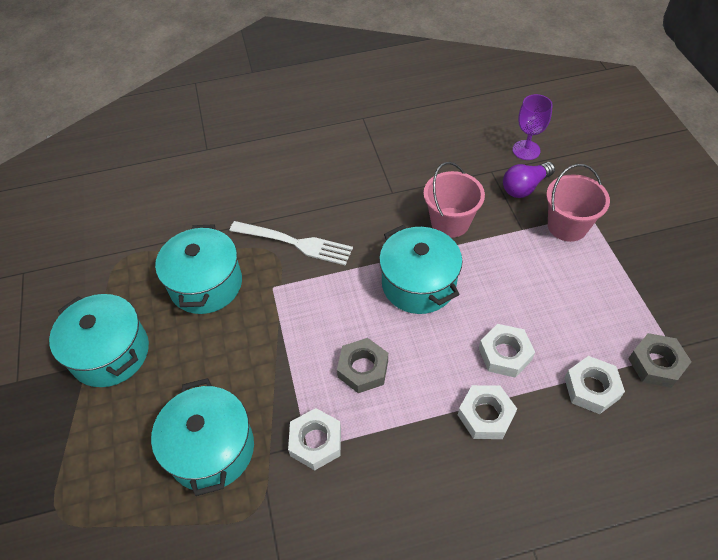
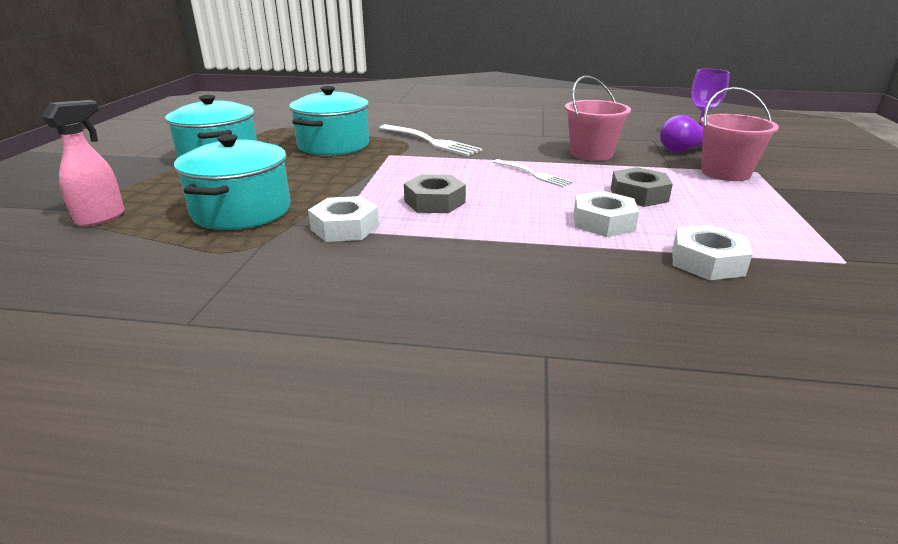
camera: 20 degrees right, 25 degrees down
(94, 511) = (101, 218): none -> pink spray bottle
(418, 284) = (533, 174): turquoise pot -> white fork
(485, 415) = (551, 251): white nut -> none
(656, 364) = (813, 264): grey nut -> grey nut (638, 195)

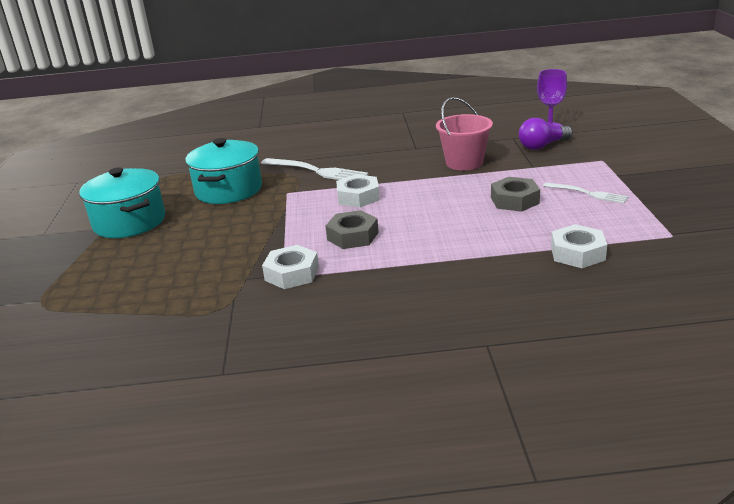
camera: 10 degrees left, 0 degrees up
(101, 218) = (74, 302): pink spray bottle -> none
(242, 211) = (194, 274): turquoise pot -> none
(533, 174) = (422, 193): white fork -> white fork (587, 193)
(603, 222) = (494, 232): white nut -> white nut (358, 197)
(725, 173) = (578, 166): pink bucket -> none

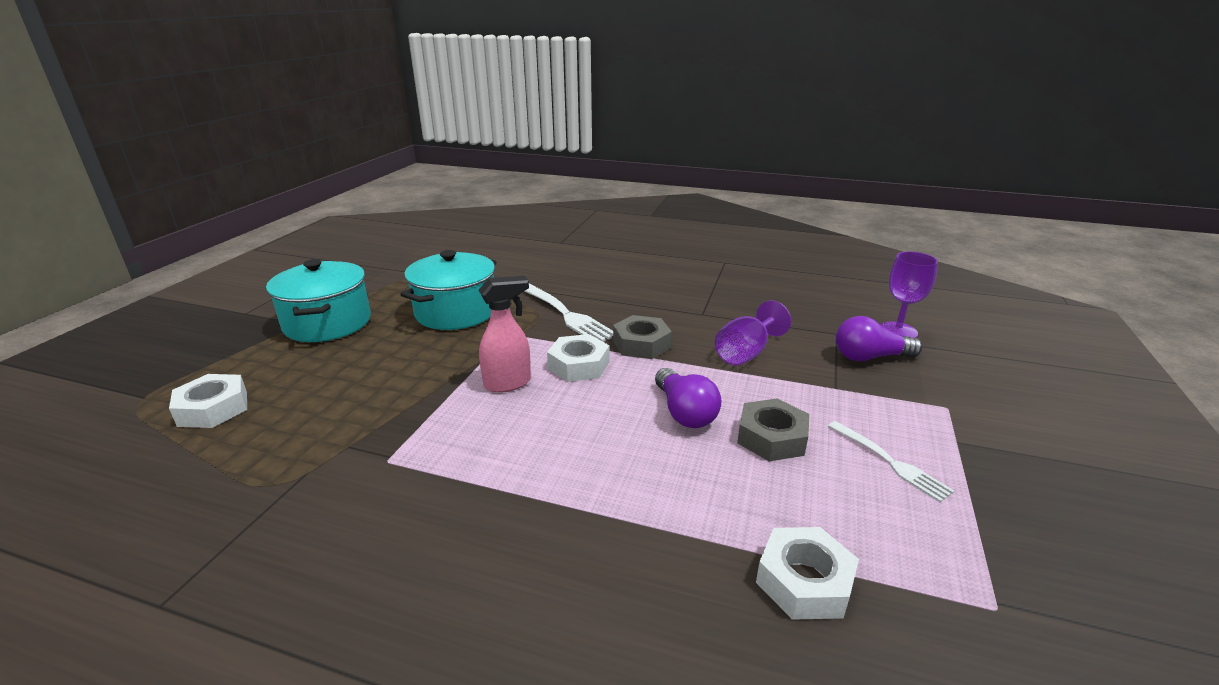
camera: 20 degrees right, 0 degrees up
(292, 273) = (400, 459): white nut -> white nut (213, 408)
(319, 219) = (508, 383): none -> pink spray bottle
(353, 236) = (521, 424): grey nut -> grey nut (641, 344)
(452, 202) = (684, 412): none -> purple light bulb
(464, 163) = (746, 353): pink bucket -> purple goblet

